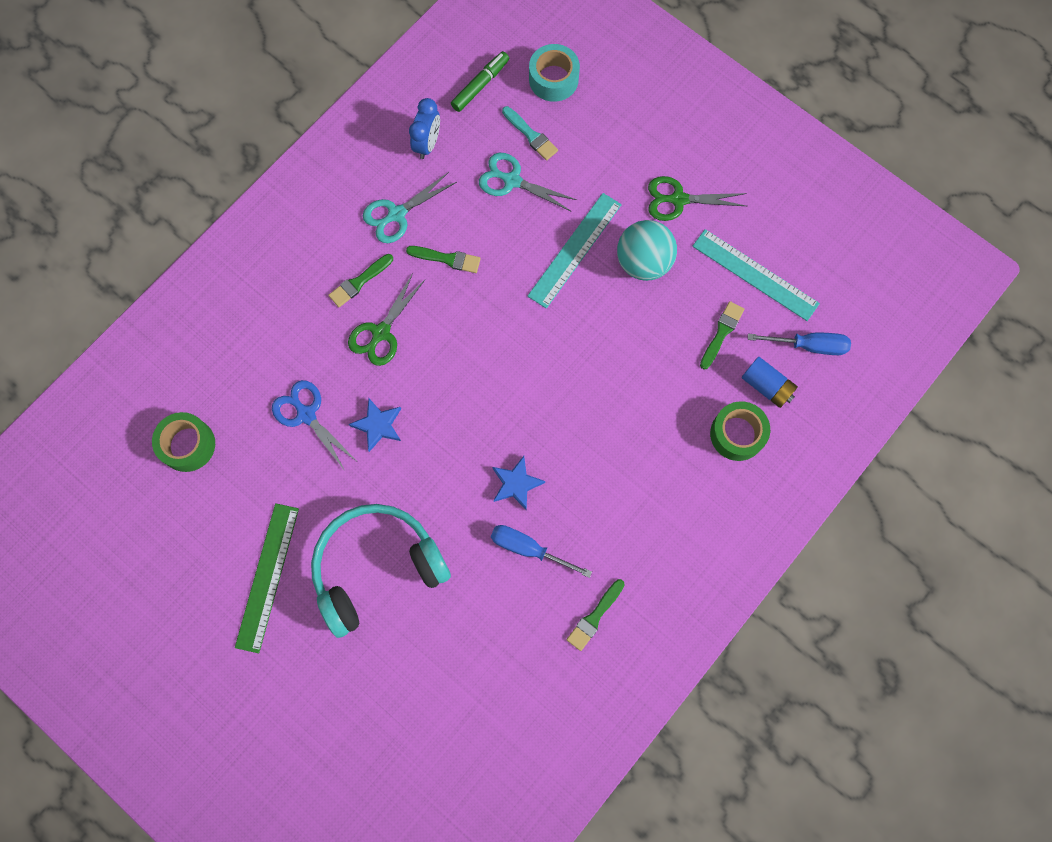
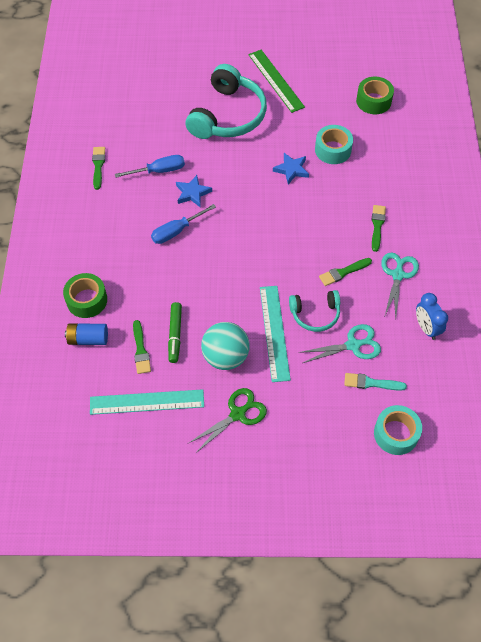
camera: 140 degrees right, 15 degrees down
(306, 414) = (333, 150): blue scissors -> turquoise tape
(381, 333) = (337, 210): green scissors -> none
(480, 85) = (436, 391): green marker -> green marker (175, 335)
(518, 237) = (315, 314): none -> turquoise headphones
(809, 345) = (78, 382): blue screwdriver -> blue screwdriver (176, 231)

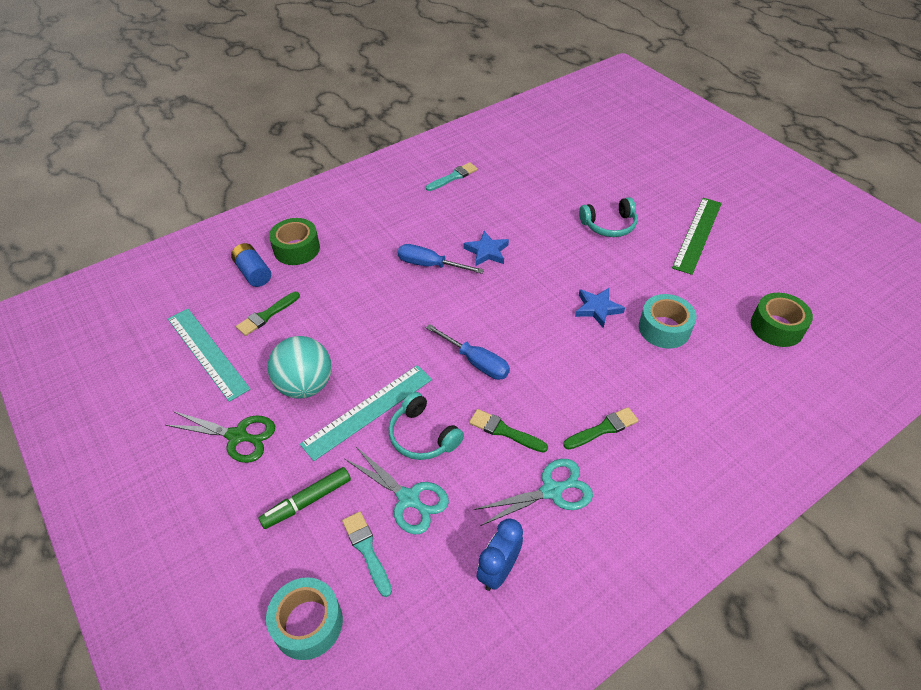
camera: 55 degrees right, 10 degrees down
(98, 166) = (453, 177): green brush -> turquoise brush
(159, 171) = (489, 216): blue screwdriver -> blue screwdriver (476, 362)
(175, 335) = (303, 331): green marker -> green marker (307, 501)
(228, 116) = (609, 225): turquoise headphones -> turquoise headphones, size x0.54

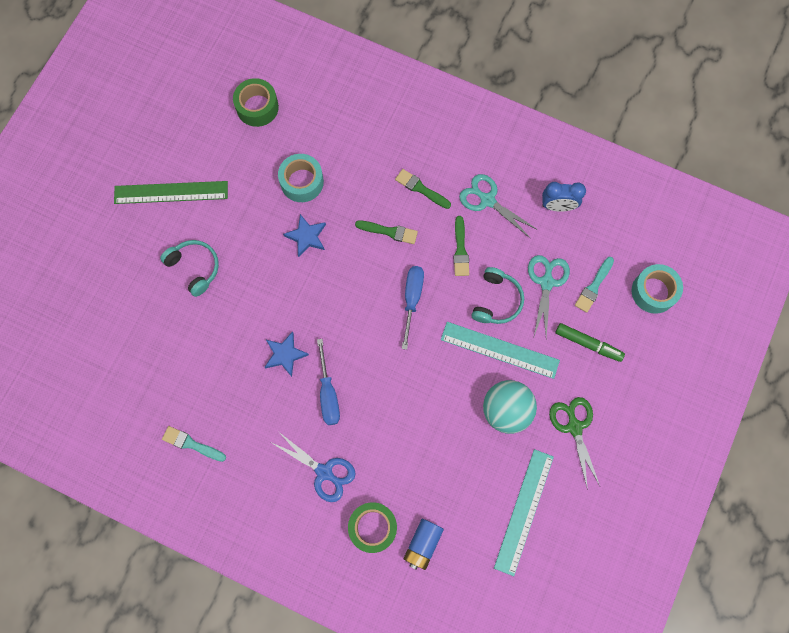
camera: 120 degrees left, 25 degrees up
(267, 315) = (460, 493): green brush -> green brush (389, 232)
(366, 238) = (324, 472): none -> blue scissors

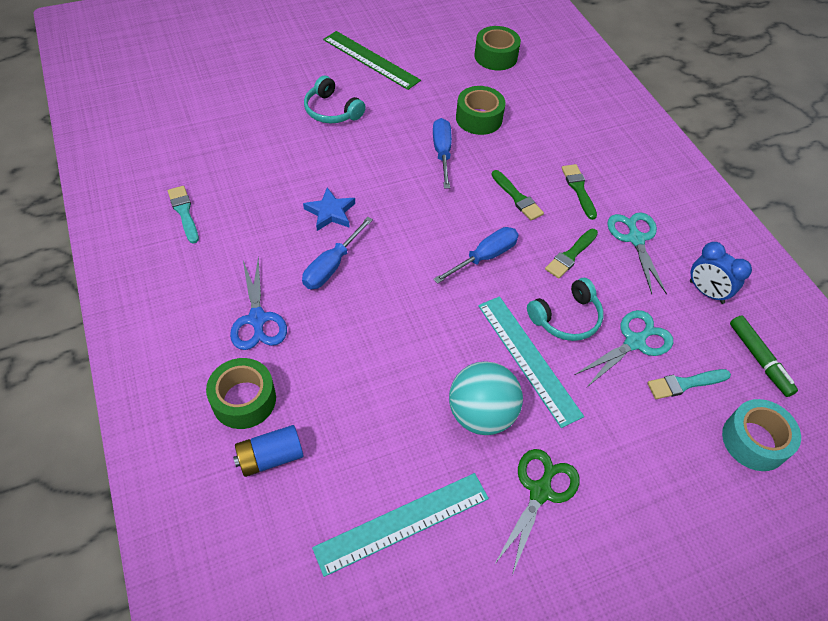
camera: 40 degrees right, 20 degrees down
(194, 268) = (332, 111): turquoise headphones -> turquoise headphones turned 135 degrees clockwise
(302, 182) = (479, 118): turquoise tape -> green tape
(306, 237) = (442, 152): blue star -> blue screwdriver
(588, 344) = (630, 428): green marker -> green marker (759, 359)

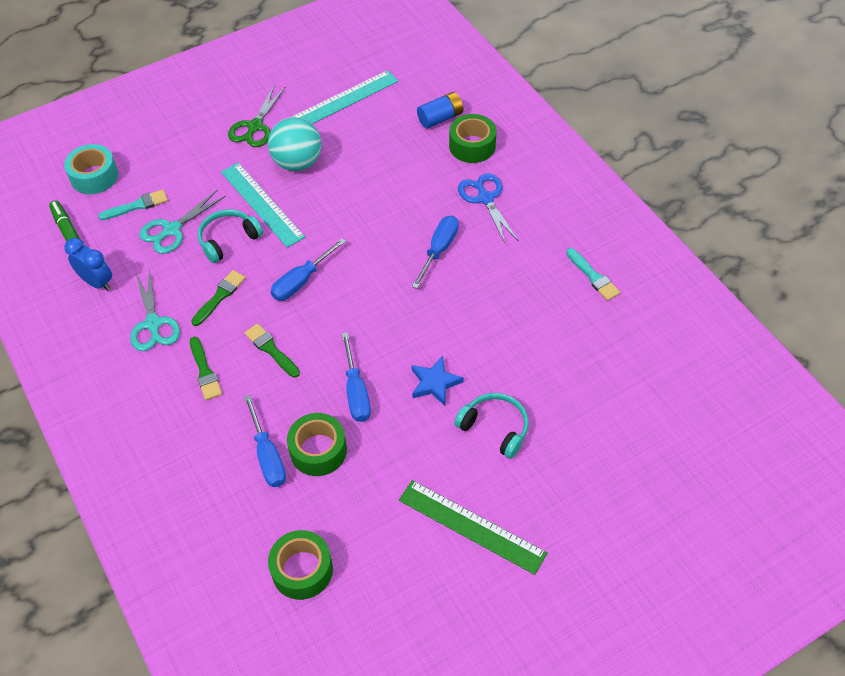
camera: 175 degrees right, 0 degrees up
(330, 212) = (456, 300): blue star -> blue star (435, 383)
(520, 121) = (268, 456): none -> blue screwdriver

